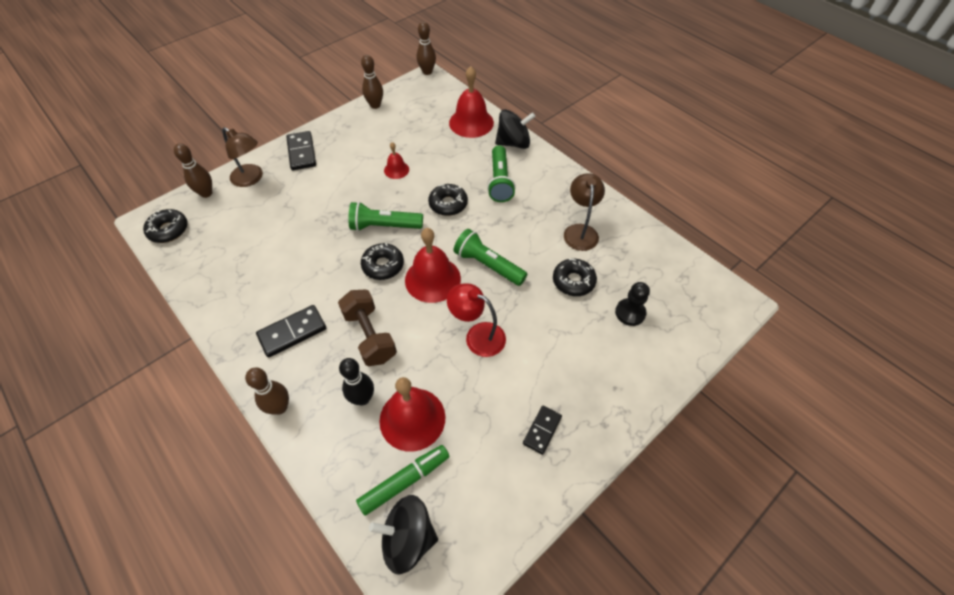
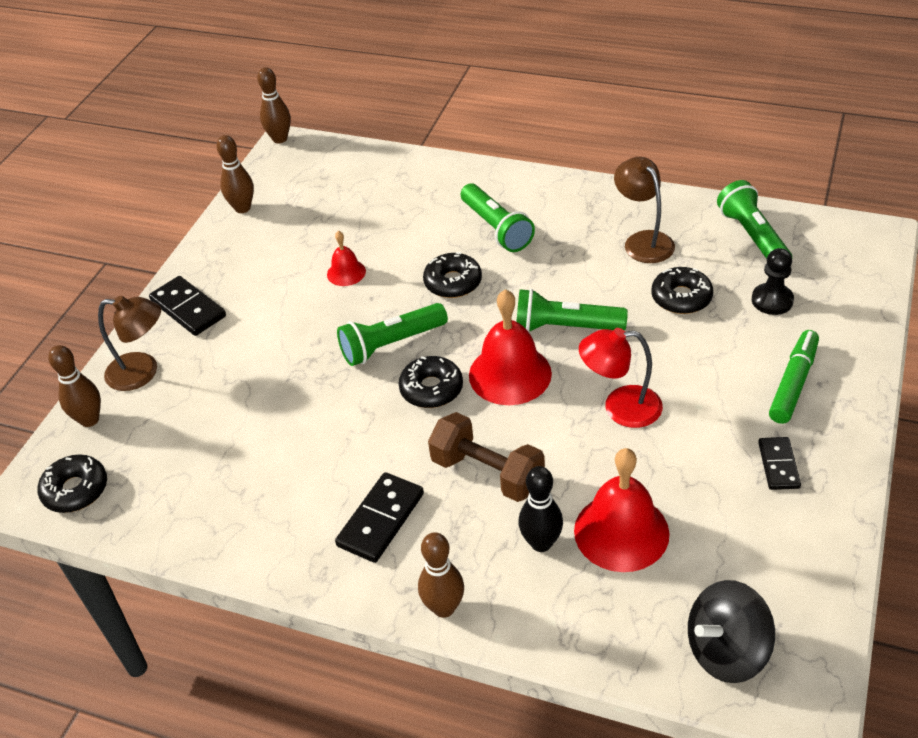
camera: 25 degrees left, 10 degrees down
(405, 481) = (671, 598): green marker -> green marker (793, 383)
(471, 122) = (397, 176): red bell -> none
(513, 143) = (475, 178): black spinning top -> none
(652, 262) = (752, 237): none -> green flashlight

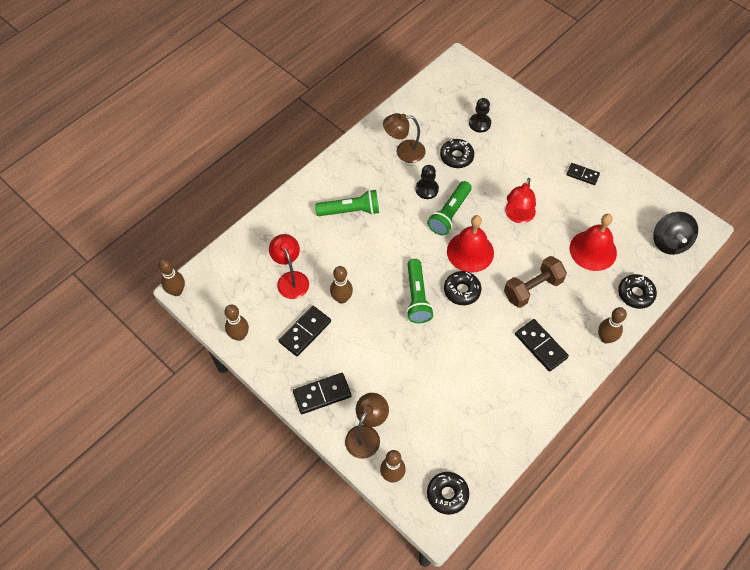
camera: 70 degrees left, 15 degrees up
(276, 259) = (305, 332): none -> black domino
(346, 272) = (342, 298): red bell -> brown bowling pin
(350, 217) = (291, 279): none -> red lamp
(453, 282) = (383, 249): black donut -> black donut (635, 294)
(541, 543) = (585, 284): black bowling pin -> none
(592, 288) = (426, 189): none -> black pawn
(752, 237) = (430, 107): green flashlight -> none
(793, 383) = (537, 144): green marker -> none

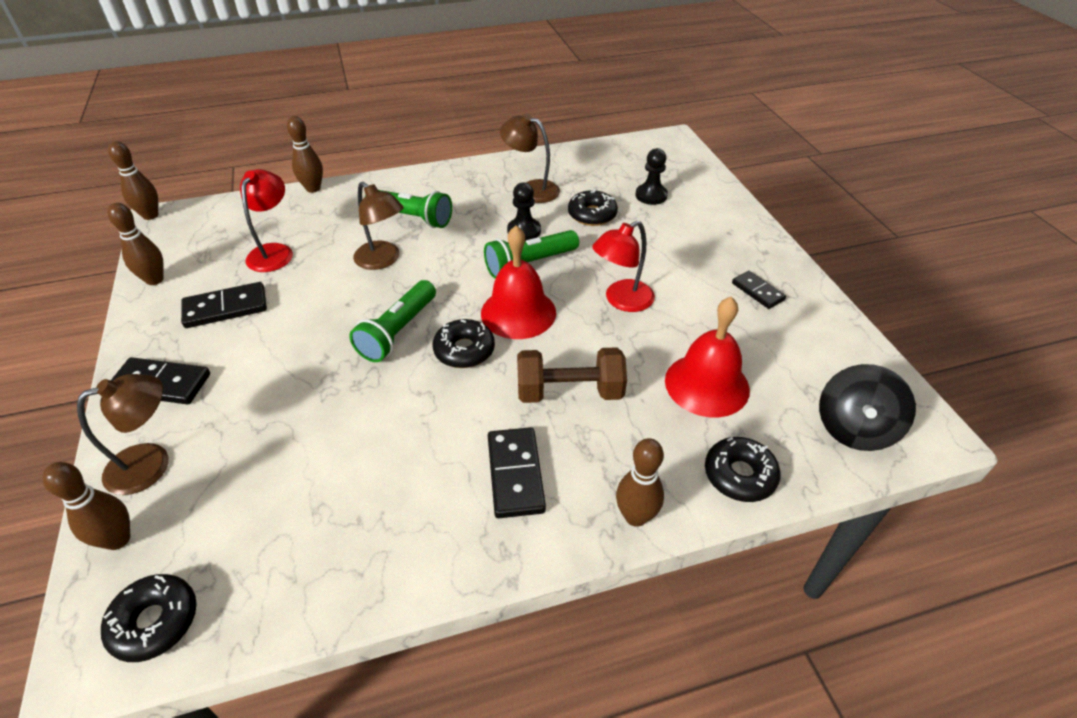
camera: 30 degrees right, 15 degrees down
(342, 298) = (306, 293): brown bowling pin -> brown bowling pin (313, 188)
(363, 253) = (383, 260): none -> brown lamp

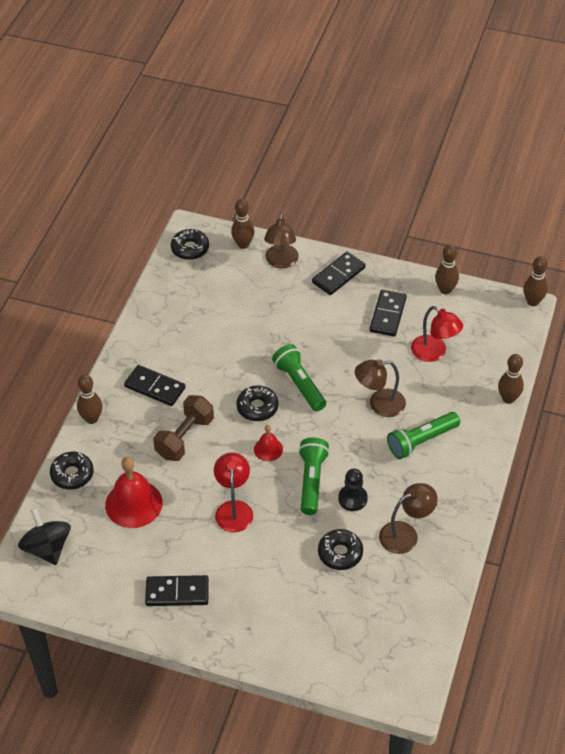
camera: 125 degrees right, 5 degrees up
(518, 312) = (268, 449): red bell -> red bell, size x0.52
(651, 195) = (335, 611): black pawn -> none
(757, 291) = (177, 592): black domino -> black domino, size x1.53

